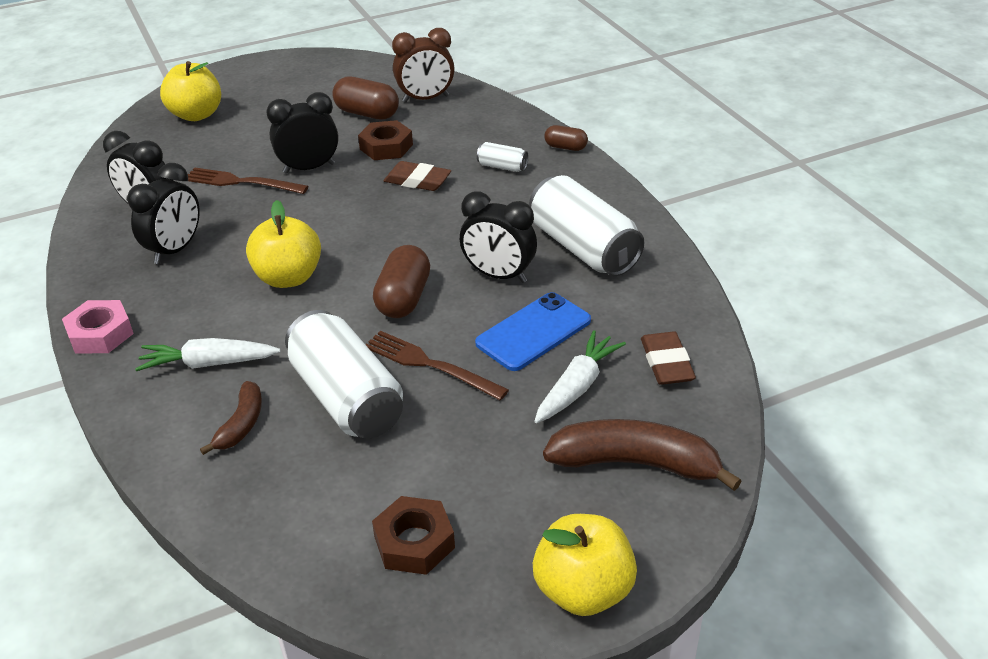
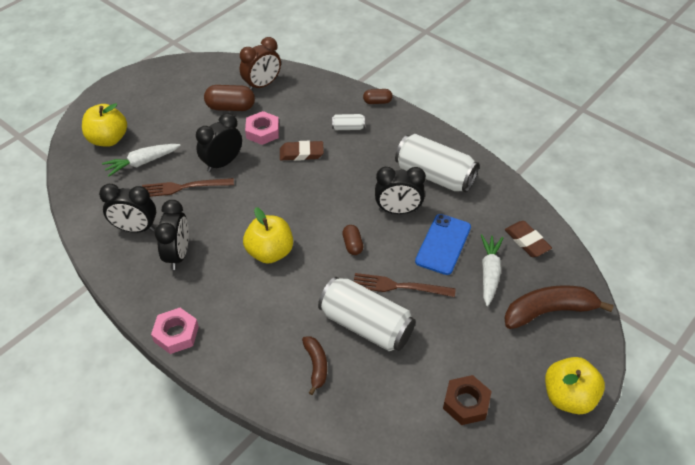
camera: 25 degrees left, 10 degrees up
(208, 363) = (264, 331): white carrot -> white carrot (142, 162)
(386, 147) = (262, 132): brown nut -> pink nut
(403, 298) = (352, 245): brown capsule -> brown capsule, size x0.59

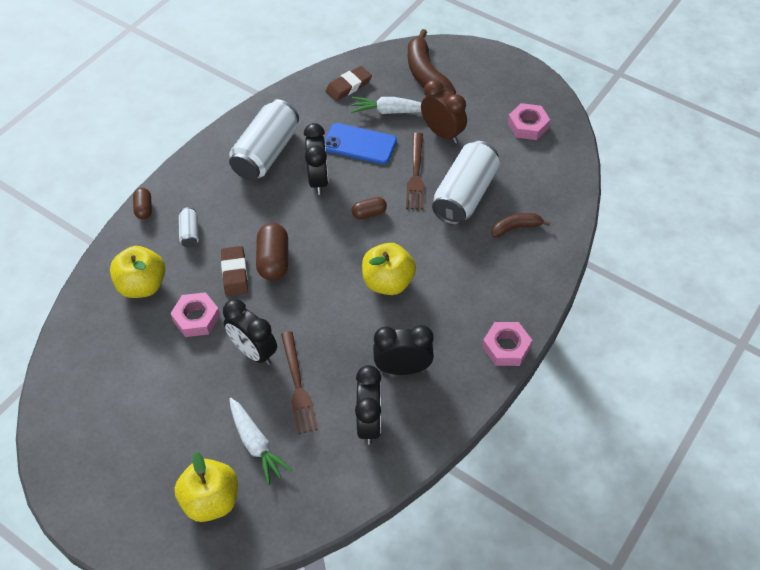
camera: 95 degrees left, 5 degrees up
(230, 107) = (148, 362): brown capsule -> brown capsule (273, 260)
(262, 85) = (103, 333): brown clock -> brown clock (442, 133)
(466, 403) = (528, 126): brown nut -> pink nut
(568, 397) = (507, 66): yellow apple -> yellow apple (142, 285)

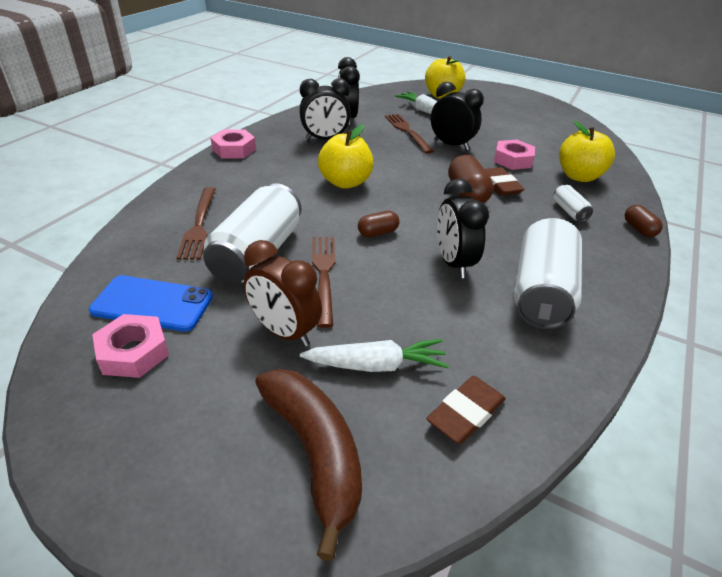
camera: 170 degrees right, 15 degrees down
(359, 144) = (413, 310): blue phone -> blue phone (152, 304)
(516, 228) = (199, 225): brown banana -> brown fork

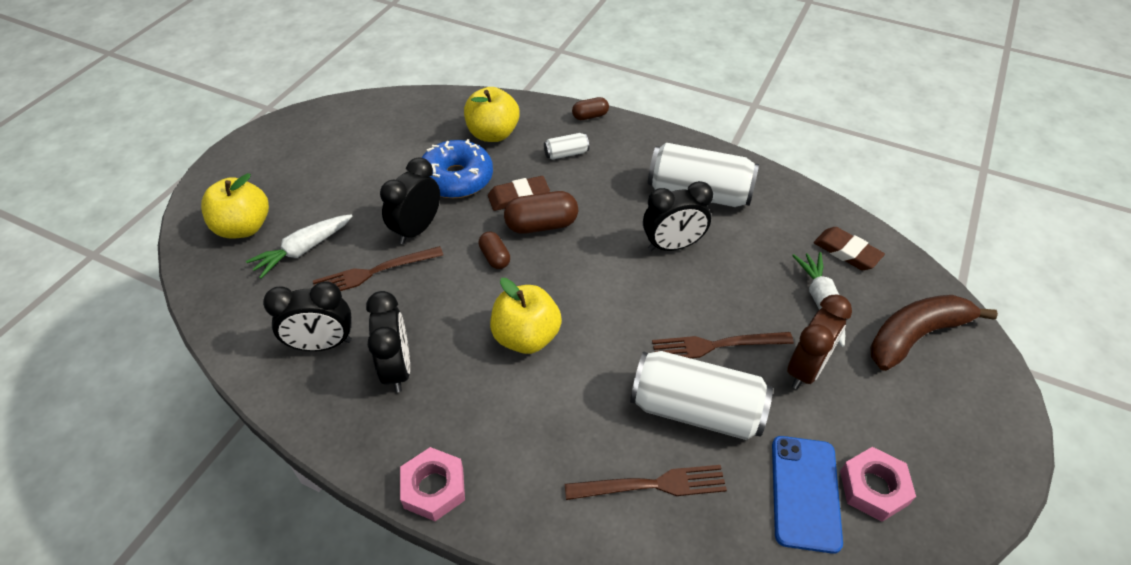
camera: 90 degrees left, 10 degrees up
(378, 233) = (633, 303): brown capsule -> brown capsule (495, 257)
(512, 160) = (457, 178): pink nut -> blue donut

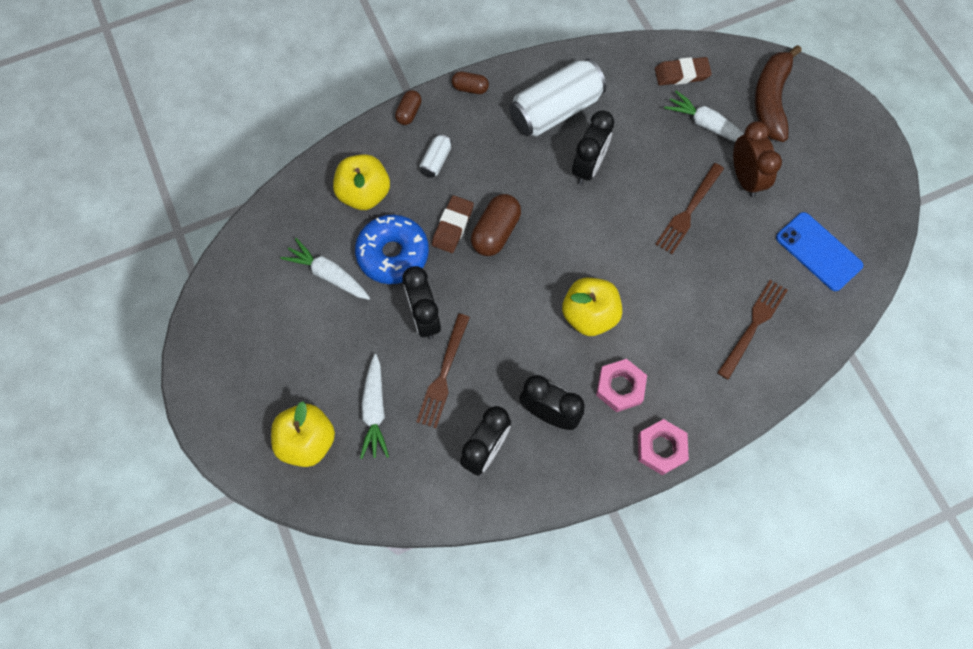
camera: 50 degrees left, 20 degrees up
(403, 155) = (328, 274): none -> white carrot
(495, 257) = (500, 284): brown capsule -> brown capsule (470, 88)
(696, 410) = (724, 261): white can -> none
(873, 488) = (841, 215): pink nut -> pink nut (620, 387)

